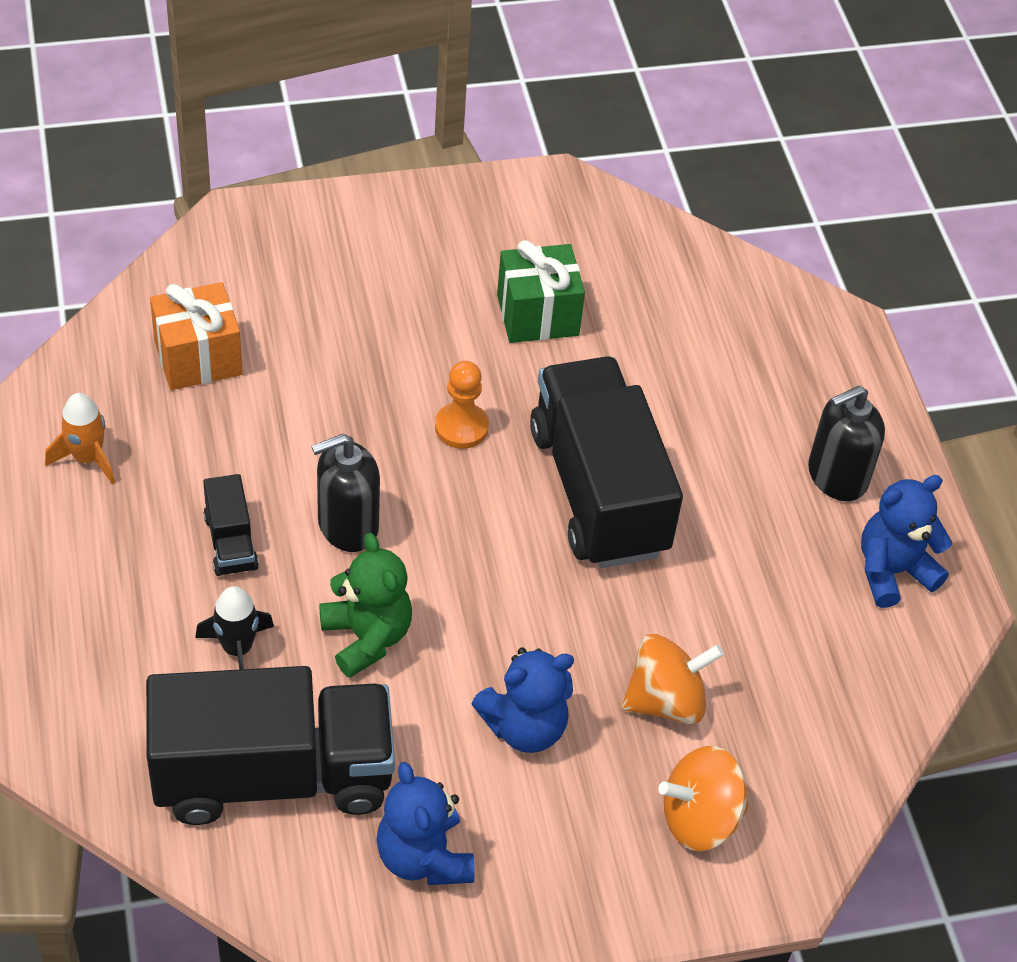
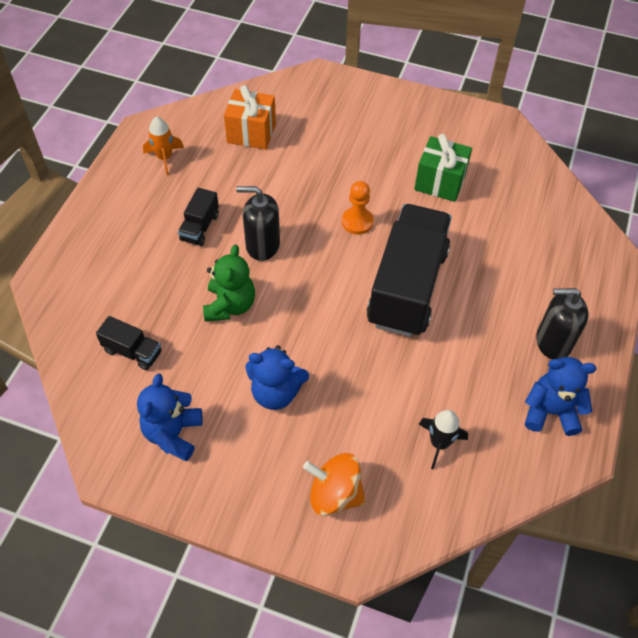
camera: 35 degrees right, 5 degrees up
(237, 649) = (163, 280): black rocket -> black rocket (439, 443)
(273, 775) = (132, 351): black truck -> black truck, size x0.43
(666, 700) = (363, 418): orange spinning top -> none

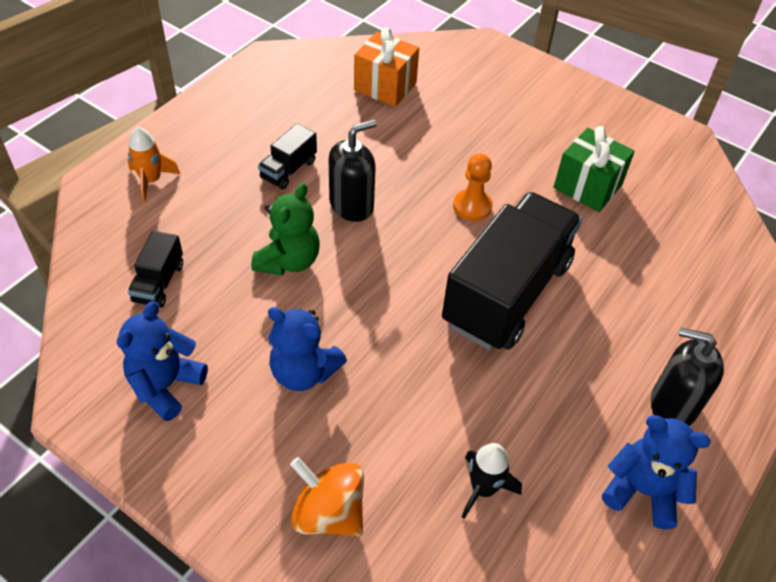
camera: 15 degrees right, 5 degrees down
(132, 351) = (159, 283): black truck -> black truck turned 60 degrees clockwise
(164, 158) = (279, 90): orange rocket -> orange rocket (151, 181)
(262, 245) = (352, 205): black soap dispenser -> black soap dispenser turned 120 degrees clockwise

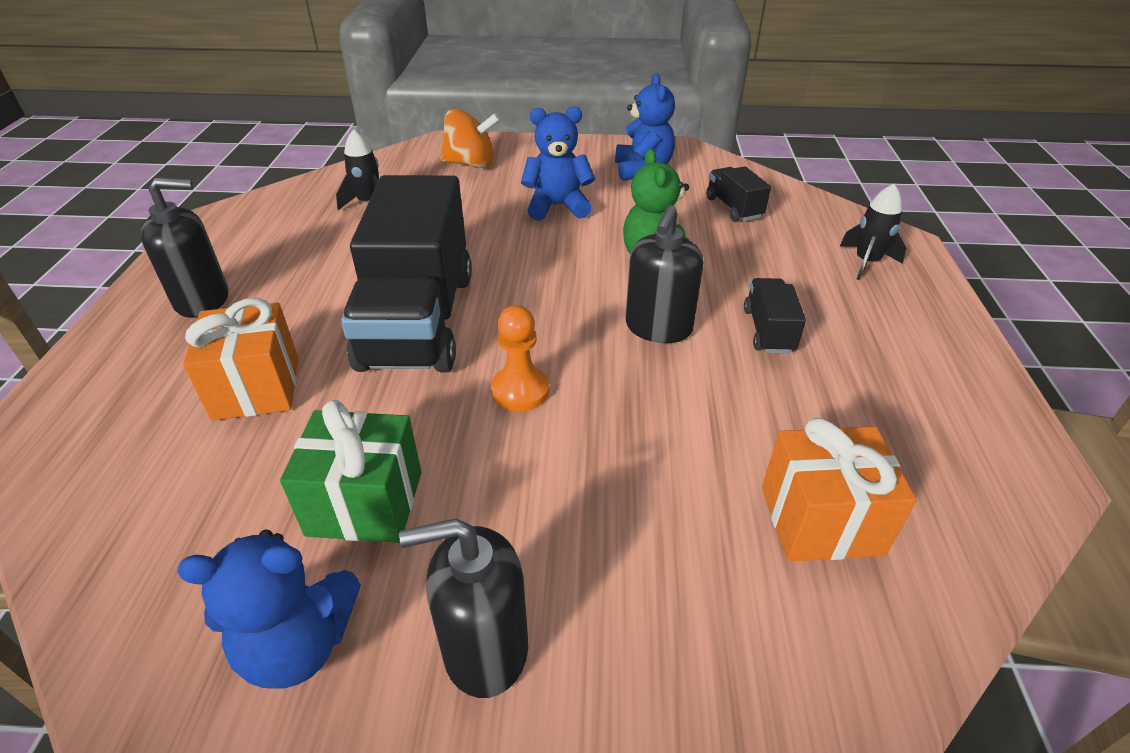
camera: 150 degrees right, 10 degrees down
(151, 181) = (866, 262): orange rocket -> black rocket
(558, 113) = (484, 648): none -> black soap dispenser
(636, 288) = (256, 388): none -> orange gift
(642, 490) = (232, 241): blue teddy bear -> blue teddy bear (299, 644)

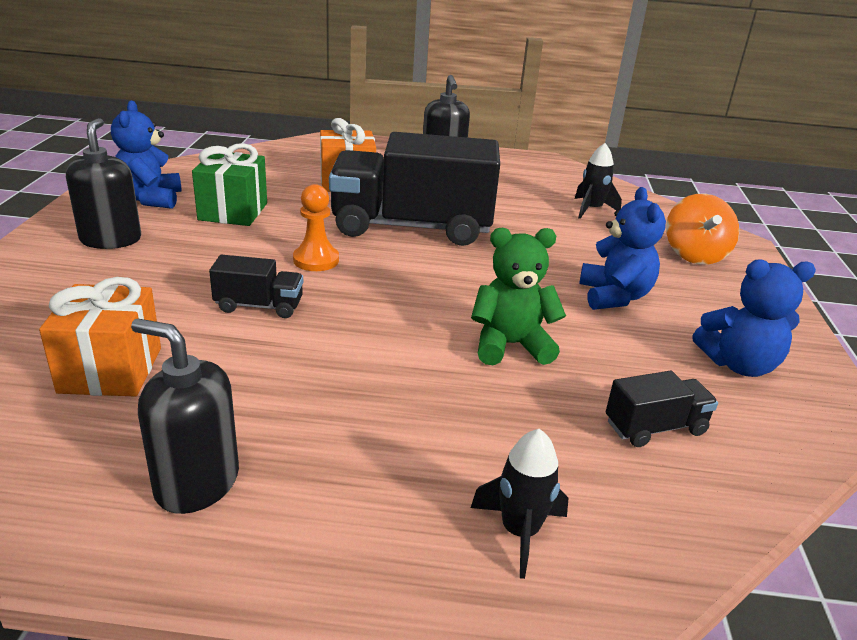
camera: 90 degrees right, 10 degrees down
(658, 328) = (384, 329): black soap dispenser -> black soap dispenser (197, 483)
(768, 331) = (367, 397): black truck -> black truck (259, 306)

